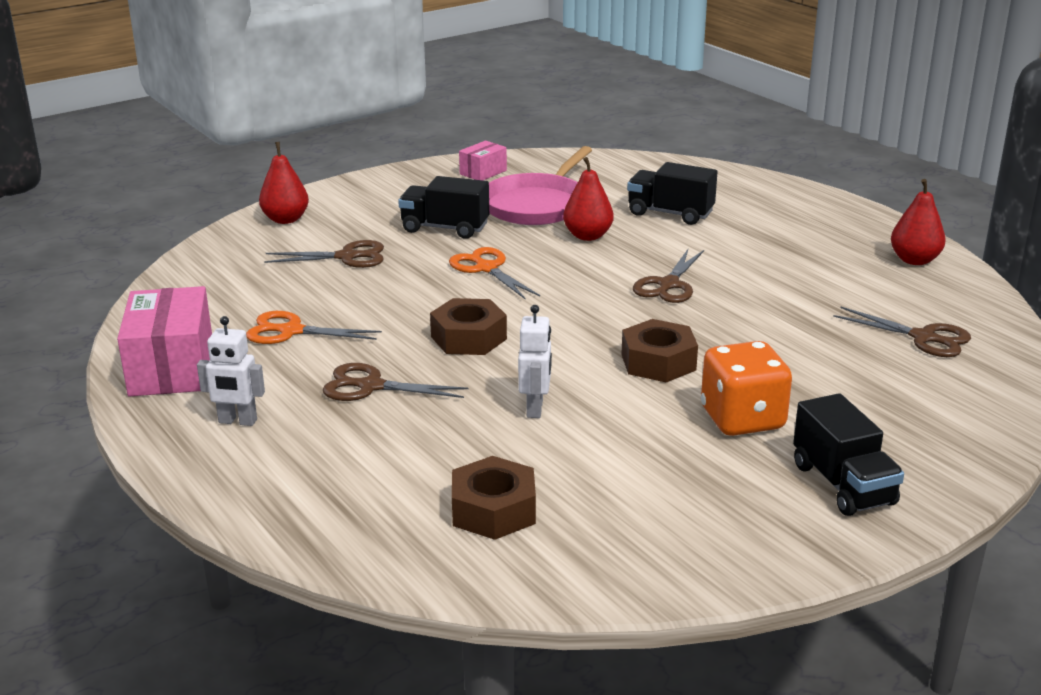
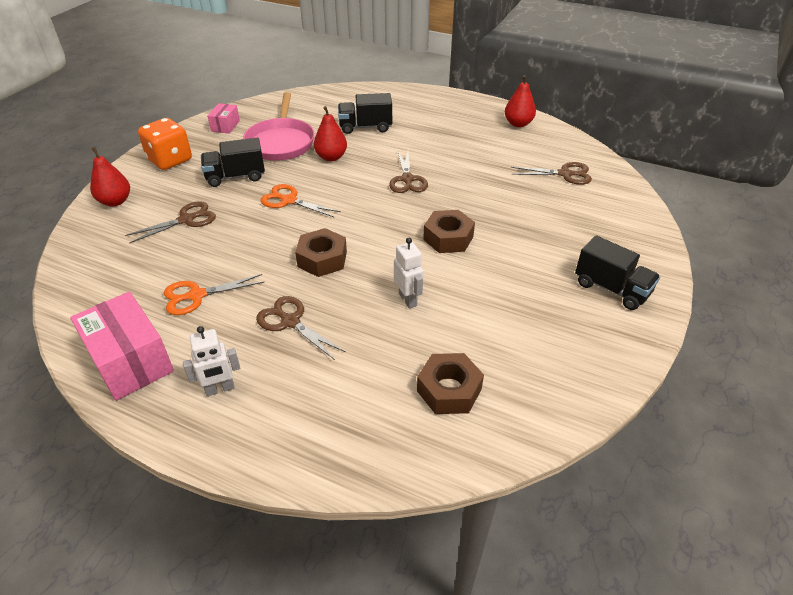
camera: 30 degrees left, 15 degrees up
(371, 386) = (290, 322): brown scissors -> brown scissors turned 60 degrees clockwise
(742, 419) = (526, 263): orange dice -> orange dice (170, 160)

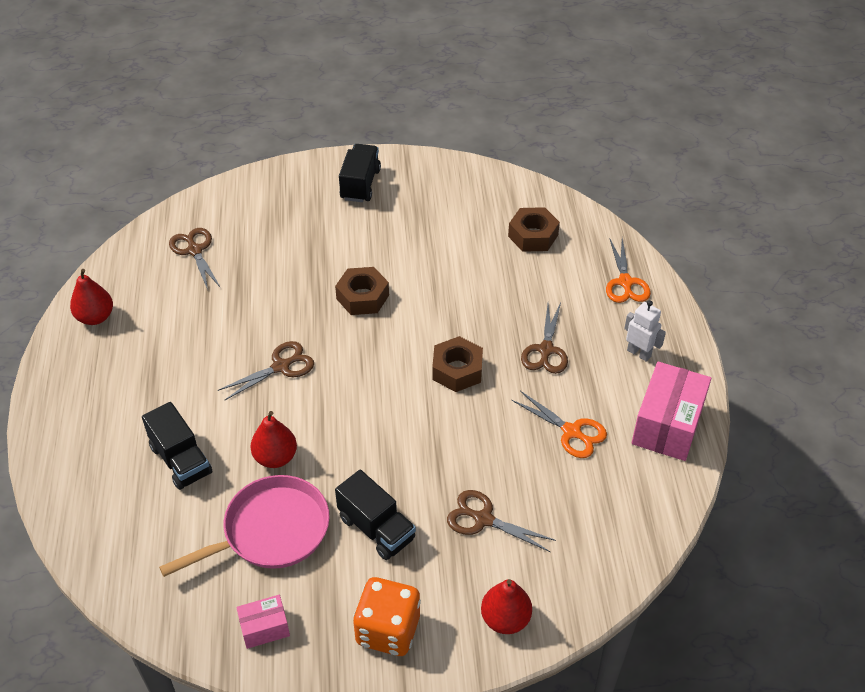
camera: 120 degrees left, 5 degrees up
(289, 200) = (387, 448): orange scissors -> orange scissors (625, 282)
(408, 299) = (463, 291): white robot -> none

